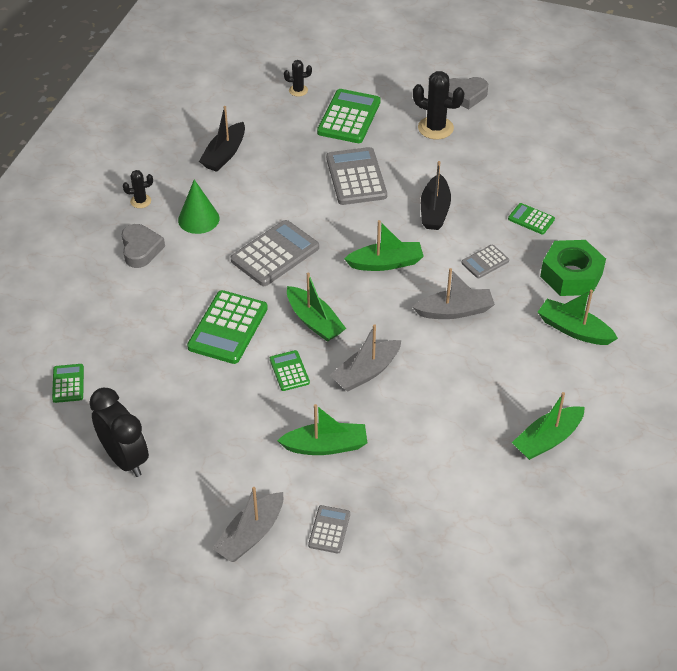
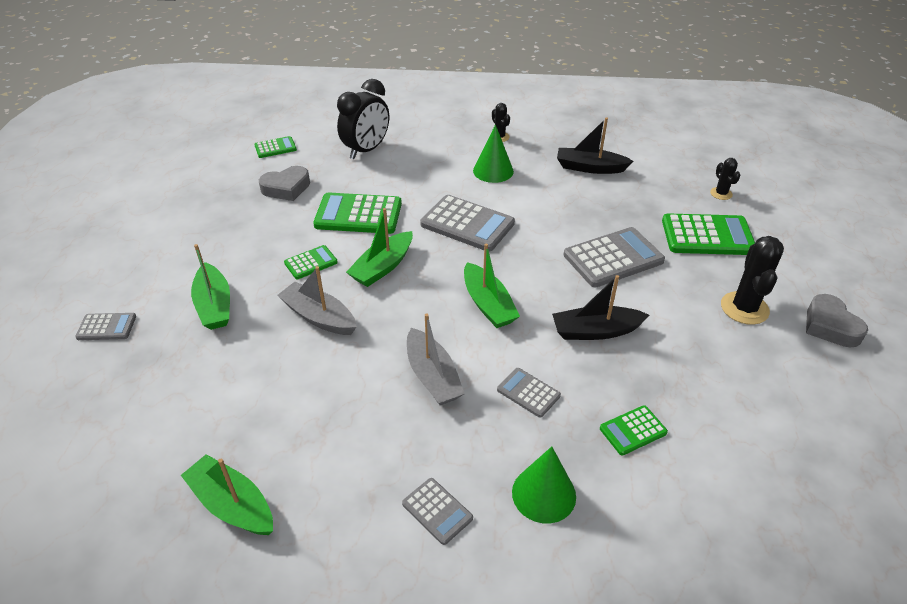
camera: 75 degrees right, 5 degrees down
(125, 458) = (196, 191): black clock -> black clock (366, 150)
(141, 249) = (440, 149): grey heart -> grey heart (286, 188)
(251, 535) = (107, 276): grey boat -> none
(531, 219) = (633, 430): green calculator -> green calculator turned 135 degrees counterclockwise
(571, 275) = (543, 494): green nut -> green cone
(574, 330) = (437, 511): green boat -> grey calculator

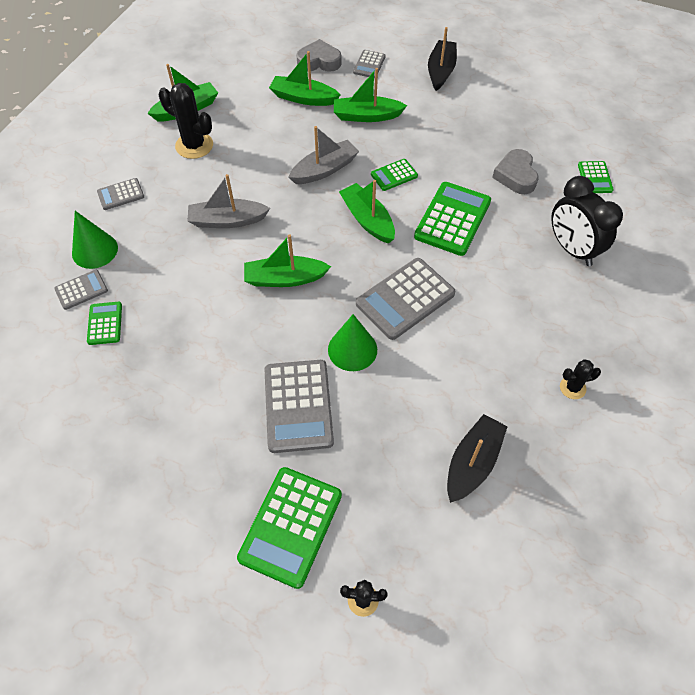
camera: 110 degrees right, 15 degrees up
(187, 373) = (303, 98): none -> green boat
(311, 263) = (394, 175): green calculator -> green calculator turned 75 degrees clockwise
(493, 171) = (496, 354): green cone -> green cone (352, 349)
(528, 393) = (178, 272): grey calculator -> grey calculator (81, 290)
(595, 331) = (212, 345): black boat -> black boat (440, 71)
(744, 308) = (170, 491): black cactus -> black cactus (194, 146)
(830, 326) = (103, 562): grey heart -> grey heart (319, 61)

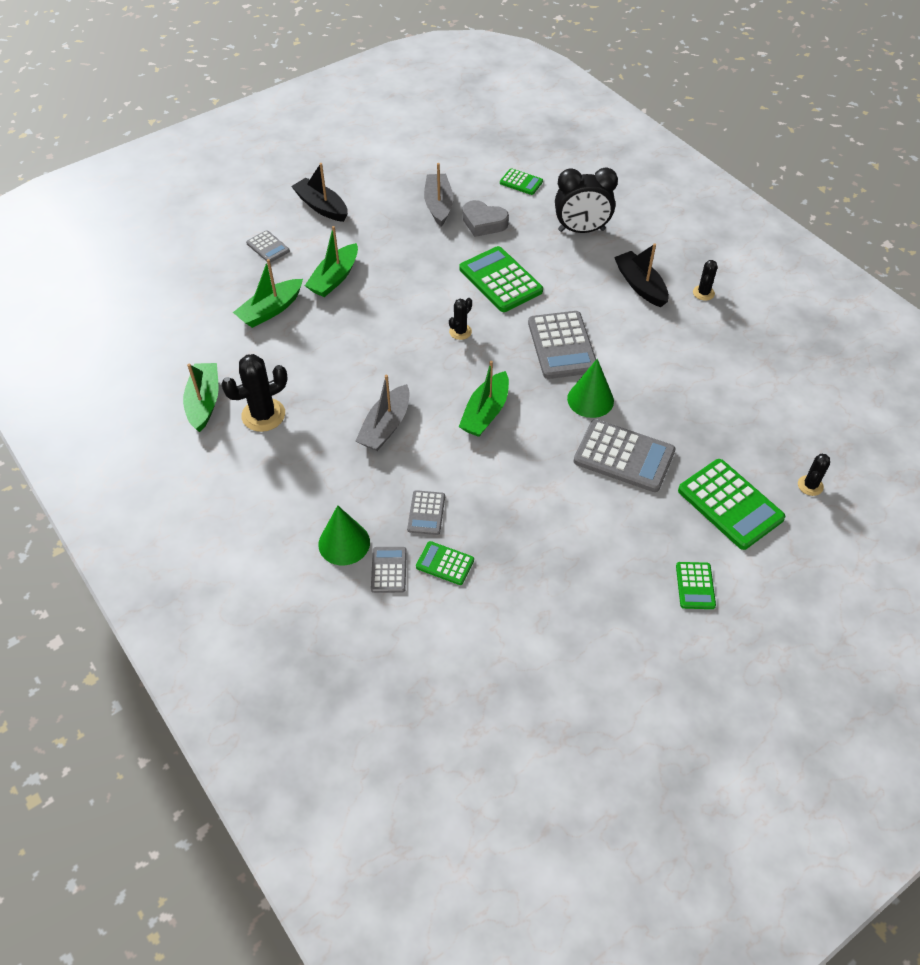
camera: 60 degrees left, 5 degrees down
(121, 194) = (283, 497): grey calculator -> grey calculator (426, 513)
(319, 61) = (229, 278): grey heart -> none
(324, 169) = (377, 334): grey boat -> grey boat (438, 205)
(367, 220) = (460, 332): green boat -> black cactus
(394, 175) = (423, 293): green calculator -> green calculator (695, 586)
(472, 463) = (734, 375): black boat -> black boat (640, 285)

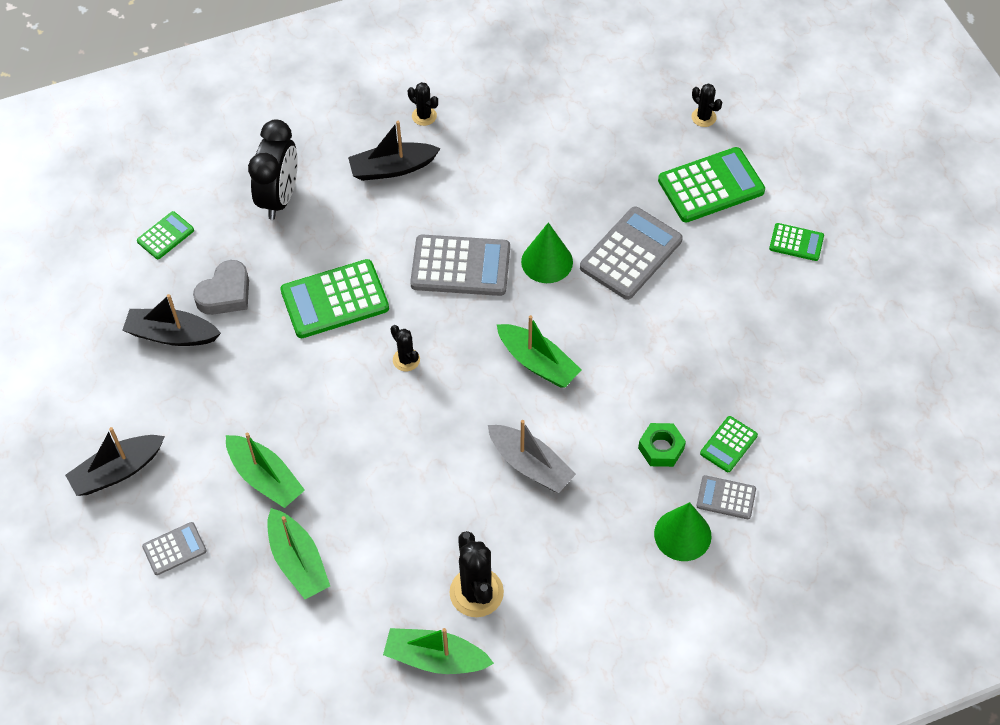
camera: 75 degrees left, 5 degrees up
(426, 513) = (661, 448): grey calculator -> green nut
(438, 205) = (172, 335): grey boat -> black boat

